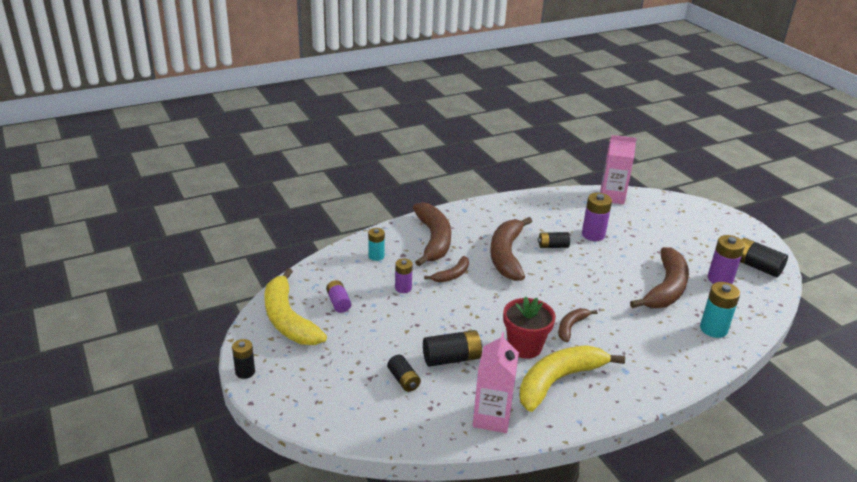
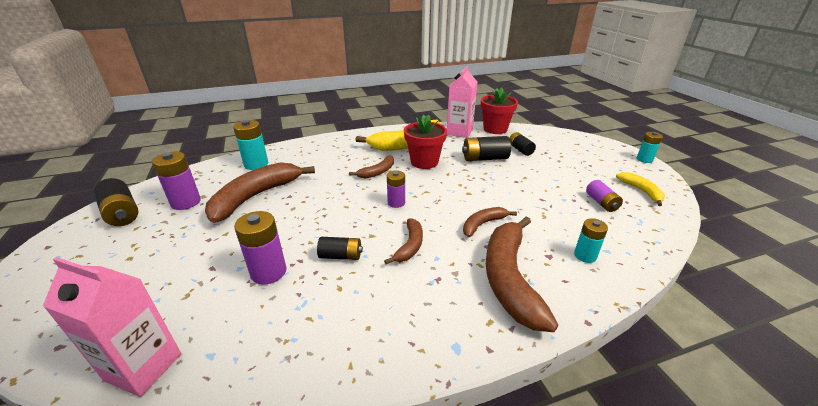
camera: 170 degrees left, 0 degrees up
(245, 372) = (644, 159): black battery -> turquoise battery
(288, 319) = (641, 191): yellow banana -> yellow banana, size x0.51
(403, 288) = (537, 213): purple battery -> purple battery (396, 203)
(436, 431) = (495, 129): none -> red flower pot
(506, 255) = (410, 246): brown banana -> brown banana, size x0.51

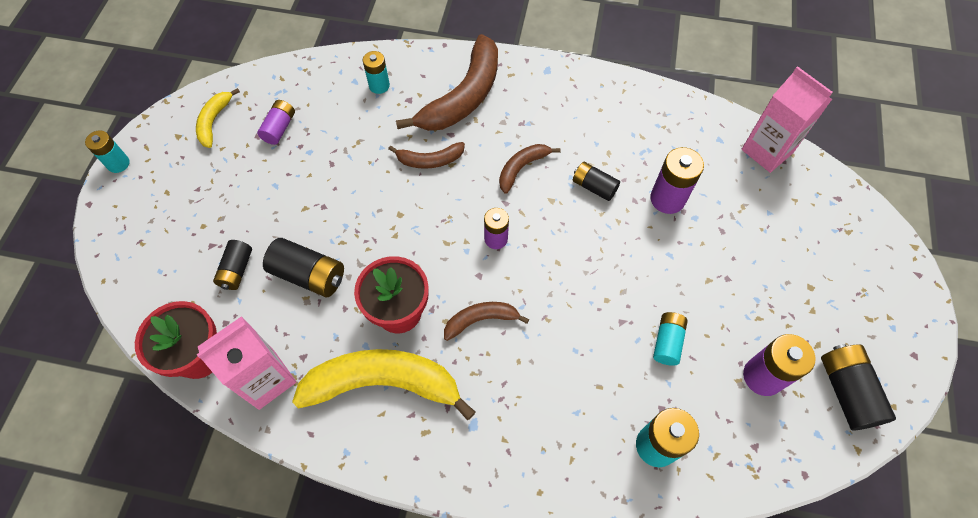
camera: 150 degrees left, 30 degrees up
(255, 197) = (667, 342): brown banana -> turquoise battery

